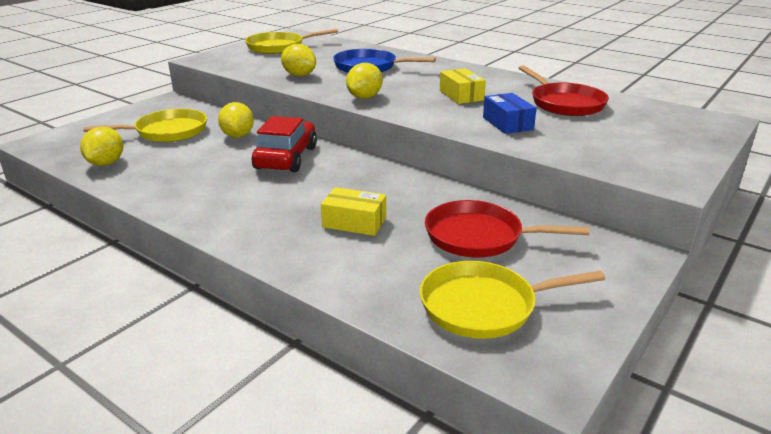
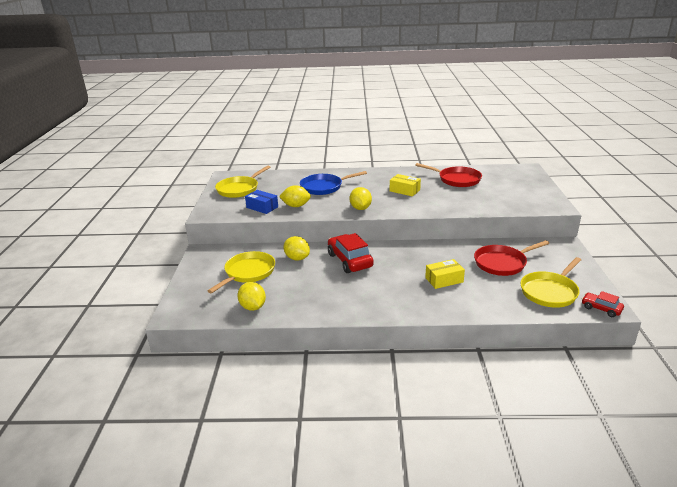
camera: 35 degrees left, 0 degrees up
(507, 123) = (453, 200): blue box -> blue box (262, 207)
(531, 374) = (601, 308): none -> red car

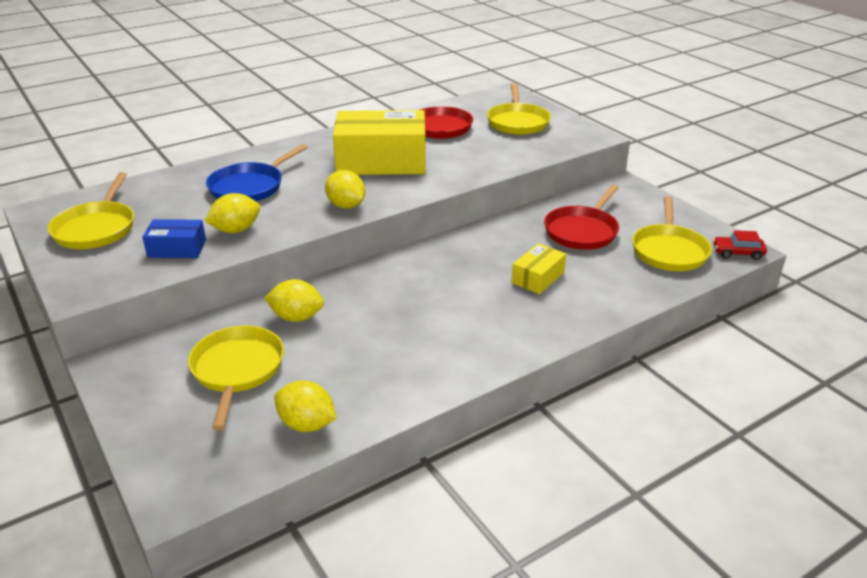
camera: 35 degrees left, 5 degrees up
(350, 260) = (383, 293): red car -> none
(404, 190) = (381, 161): yellow box -> yellow box, size x2.09
(513, 187) = (517, 122): none -> yellow pan

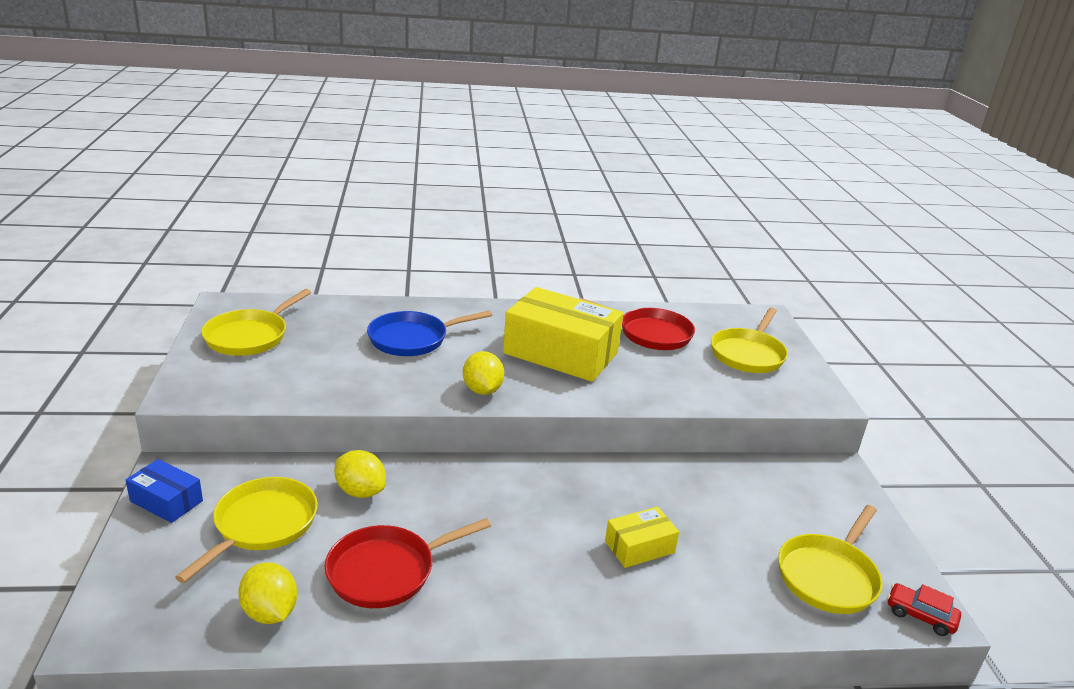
camera: 25 degrees right, 5 degrees down
(177, 249) = (294, 380): blue box -> blue box (166, 501)
(236, 230) = (360, 380): yellow lemon -> none
(582, 231) = (739, 510): red pan -> red pan (387, 571)

